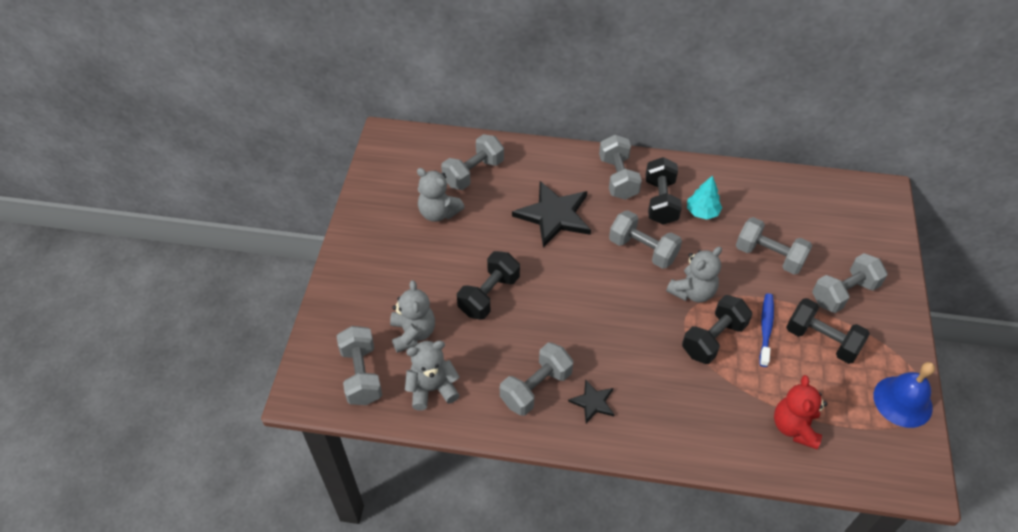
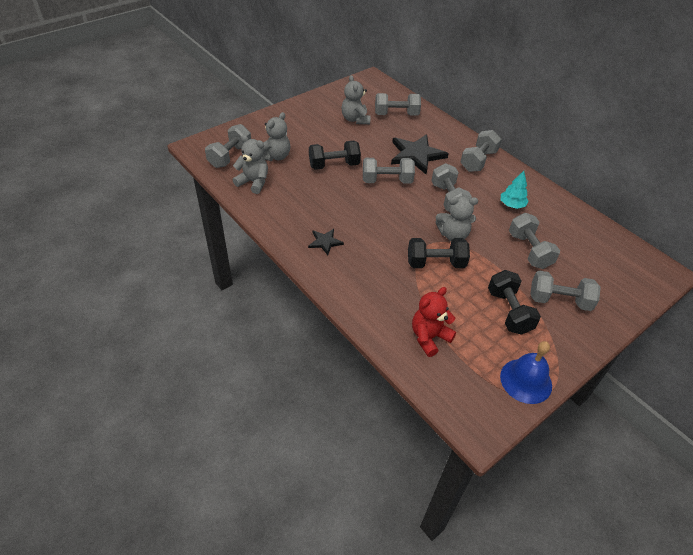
camera: 40 degrees right, 5 degrees down
(536, 388) = (304, 216): grey dumbbell -> grey dumbbell (387, 181)
(660, 201) = (490, 185): black dumbbell -> none
(766, 328) = (477, 281): blue toothbrush -> none

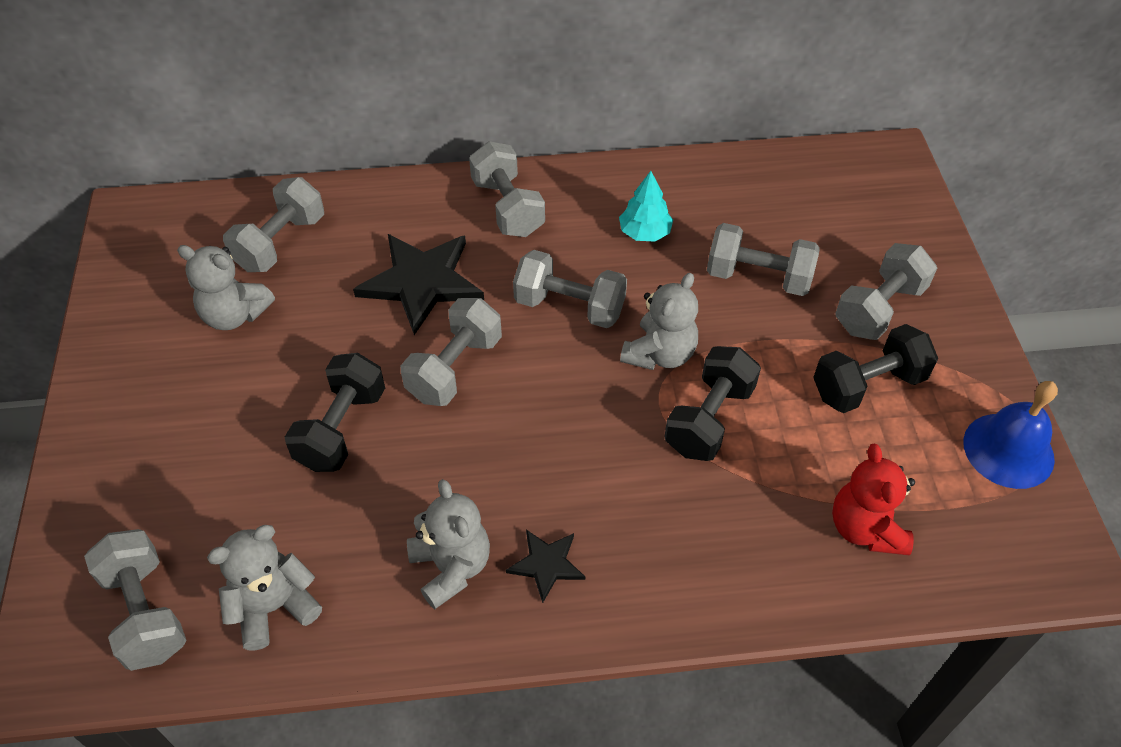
camera: 55 degrees left, 5 degrees up
(275, 156) = (225, 520): grey teddy bear -> grey teddy bear (451, 567)
(509, 311) = (868, 385): black dumbbell -> black dumbbell turned 45 degrees counterclockwise

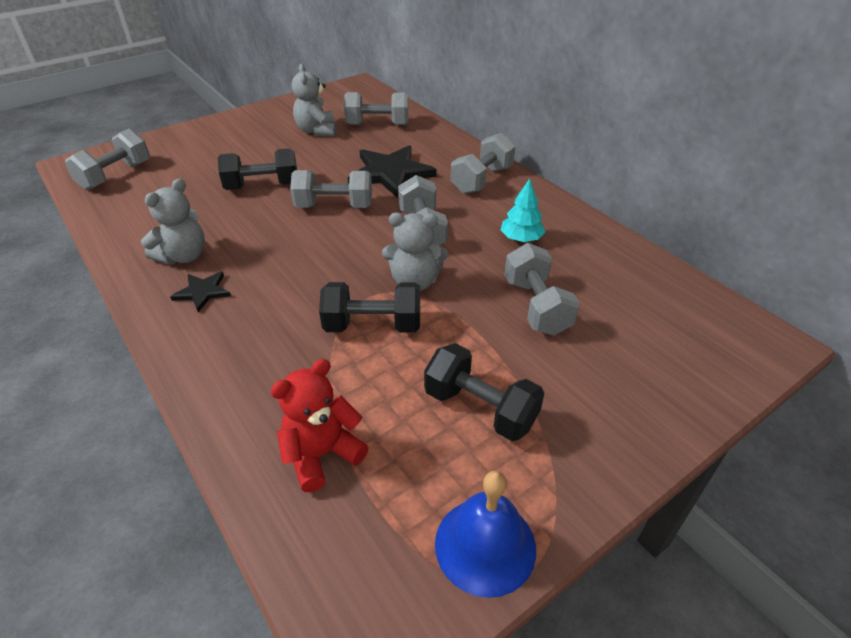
camera: 60 degrees right, 10 degrees down
(274, 607) = (132, 208): grey teddy bear -> none
(879, 309) = (575, 390): grey dumbbell -> none

